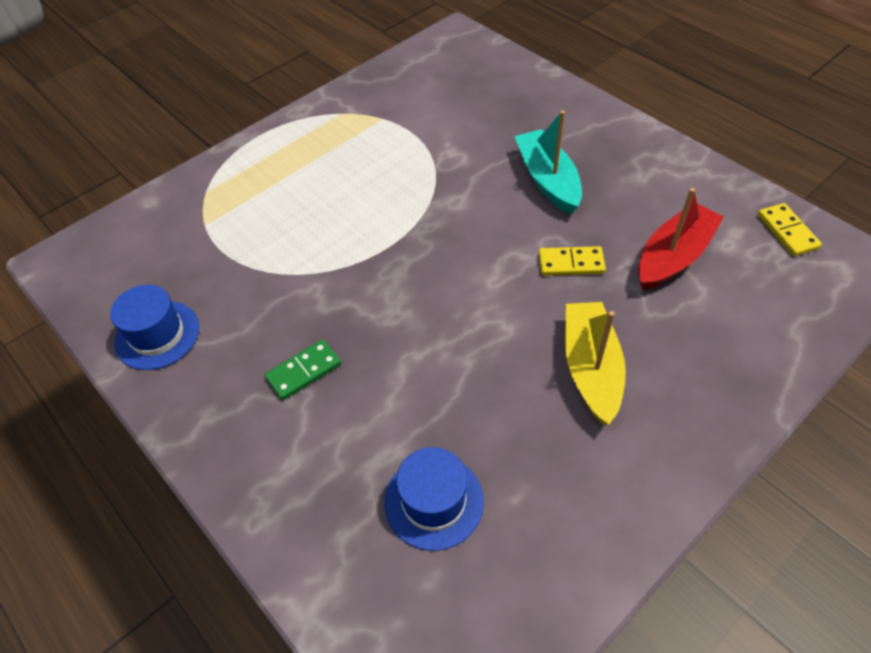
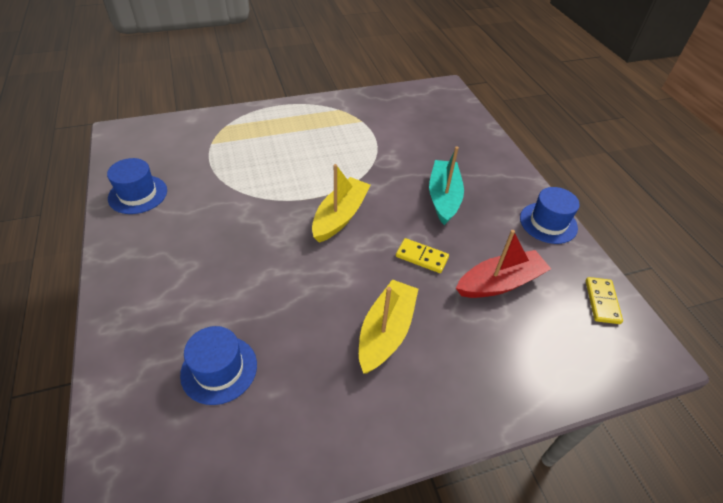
camera: 20 degrees right, 5 degrees down
(304, 371) = (202, 251): green domino -> none
(443, 253) = (340, 216): none -> yellow boat
(680, 164) = (548, 223): none -> blue hat

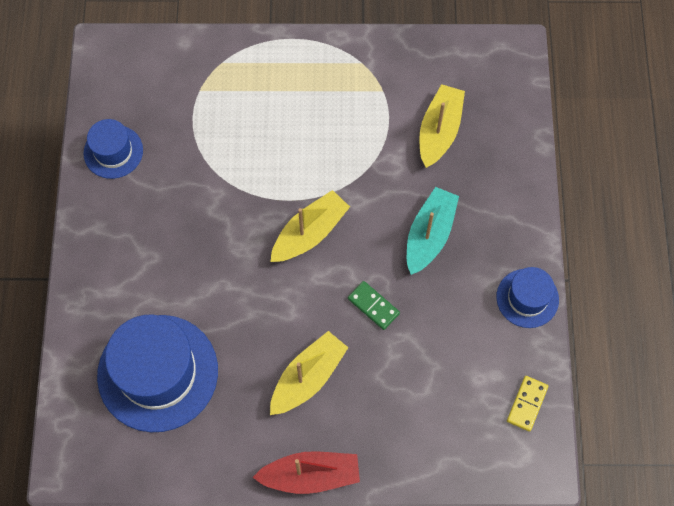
camera: 20 degrees right, 20 degrees up
(219, 369) = (158, 373): blue hat -> blue hat, size x1.88
(416, 135) = (439, 131): none -> yellow boat
(421, 257) = (373, 306): yellow domino -> green domino
(500, 283) = (437, 356): red boat -> red boat (310, 475)

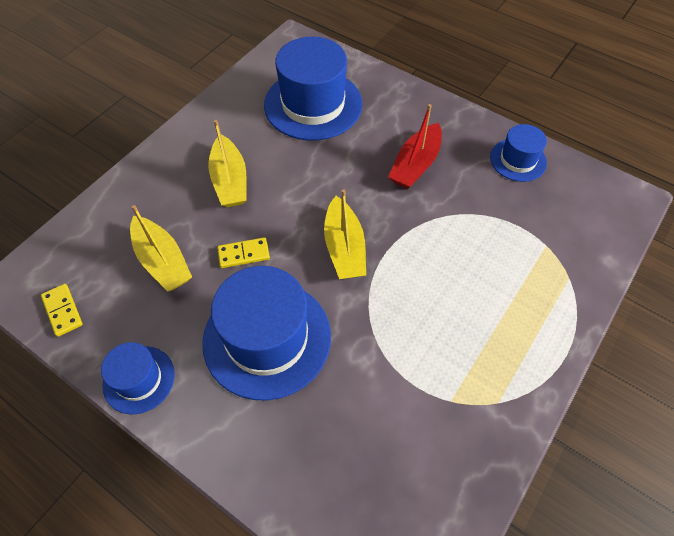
camera: 125 degrees right, 10 degrees down
(310, 475) = (164, 145): red boat -> red boat (415, 165)
(373, 306) = (243, 254): green domino -> yellow domino
(429, 235) = (267, 338): turquoise boat -> blue hat
(439, 131) = (366, 425): yellow boat -> yellow boat (162, 261)

